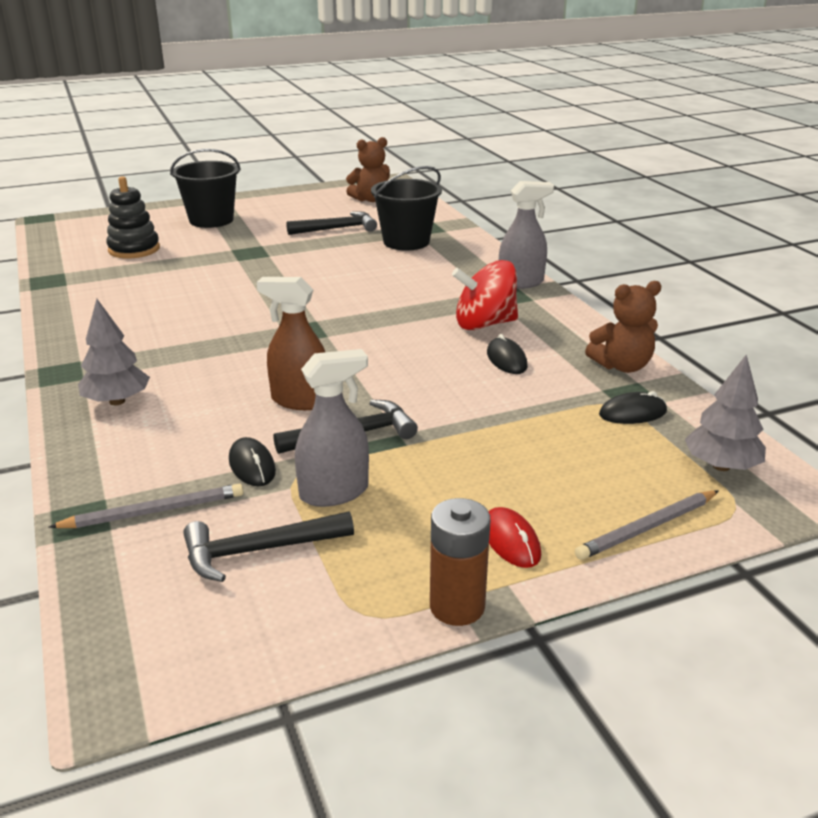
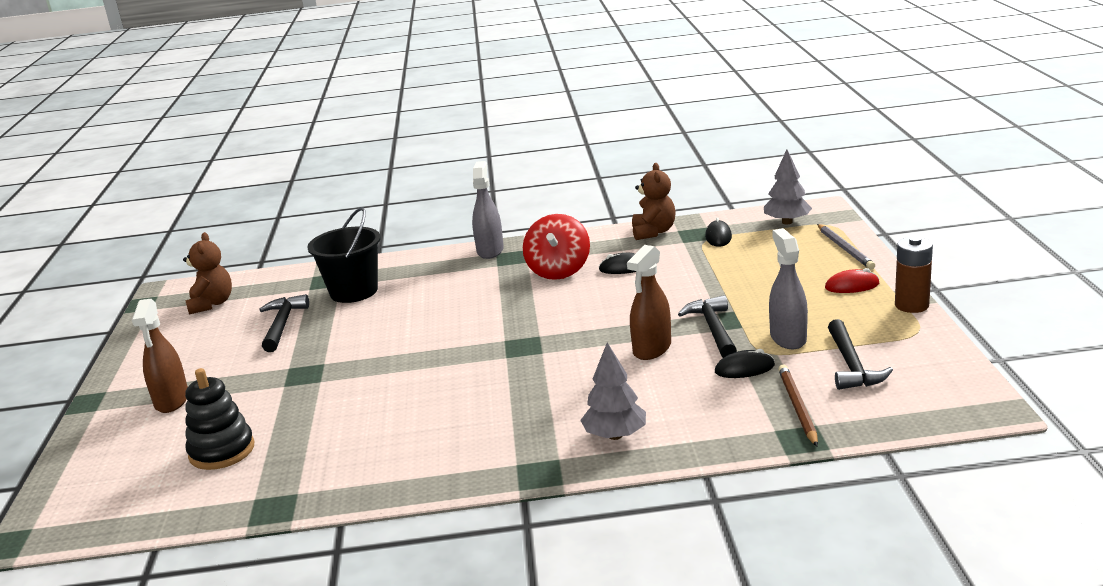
camera: 70 degrees left, 5 degrees down
(154, 511) = (797, 407): grey pencil -> brown pencil
(211, 220) = (172, 401): black bucket -> brown spray bottle

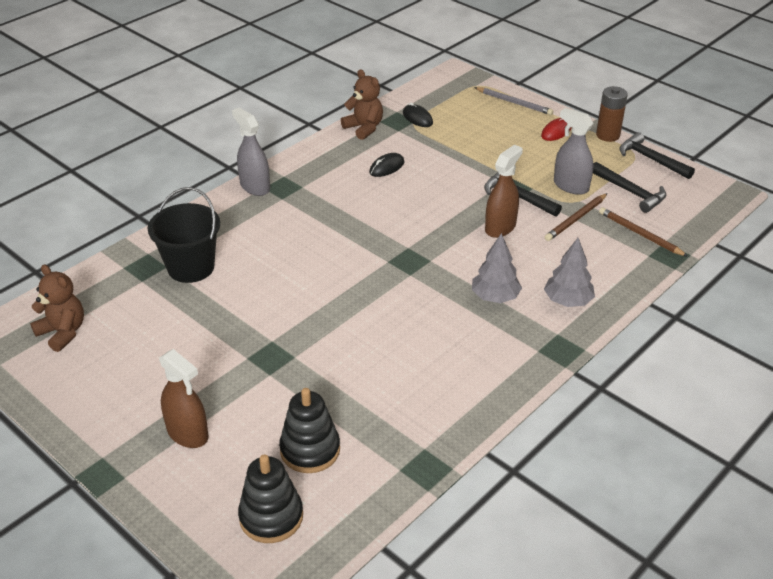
camera: 45 degrees left, 15 degrees up
(125, 483) = (271, 517): none -> black stacking toy
(282, 325) = (174, 323): black hammer -> black hammer (651, 159)
(558, 270) = (340, 186): red spinning top -> none
(652, 349) = (500, 227): brown spray bottle -> brown spray bottle turned 135 degrees counterclockwise
(744, 369) = (576, 219): black mouse -> brown pencil
(787, 222) = (448, 91): grey tree -> grey tree (495, 297)

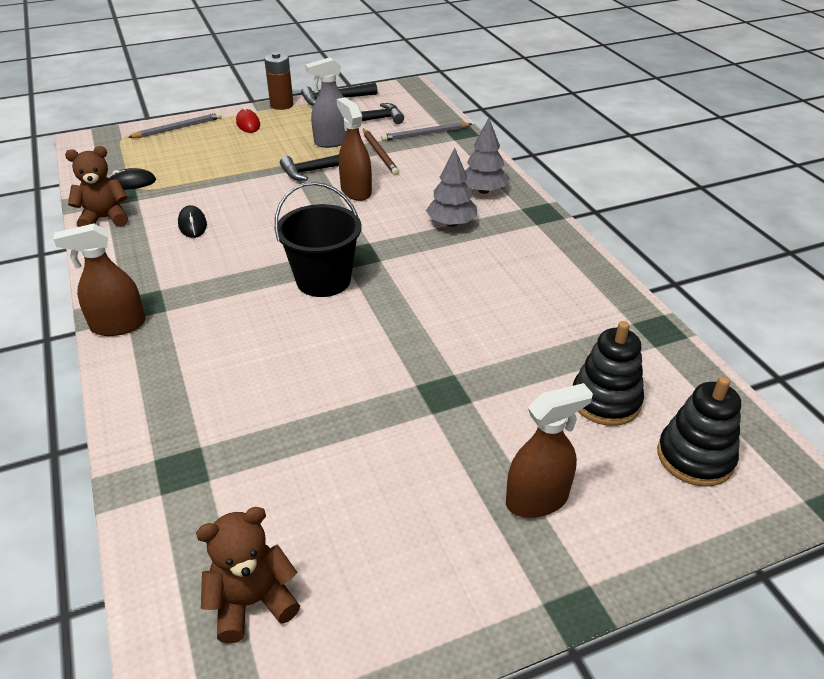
camera: 65 degrees left, 0 degrees up
(191, 267) = (224, 422): black bucket -> black bucket (323, 280)
(255, 187) = (118, 325): grey spray bottle -> brown spray bottle
(640, 234) = (425, 134): brown pencil -> grey pencil

